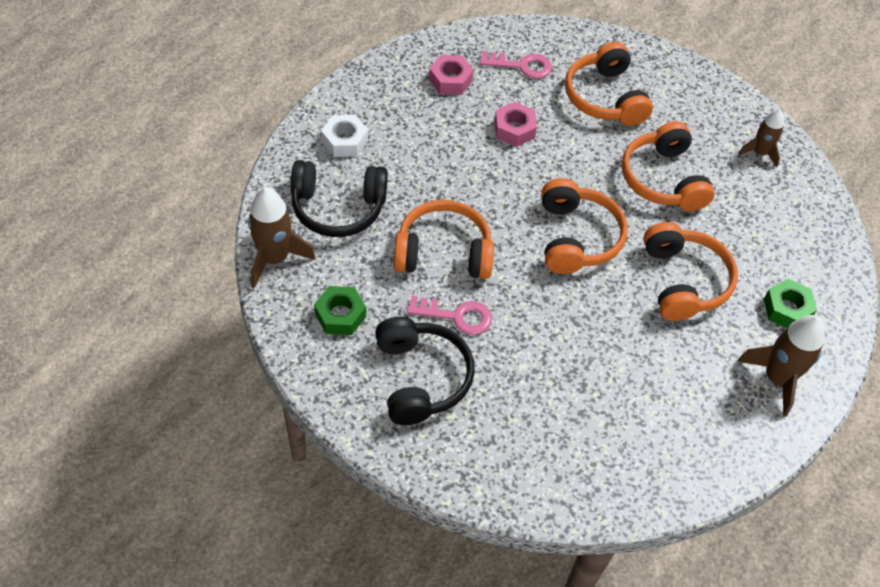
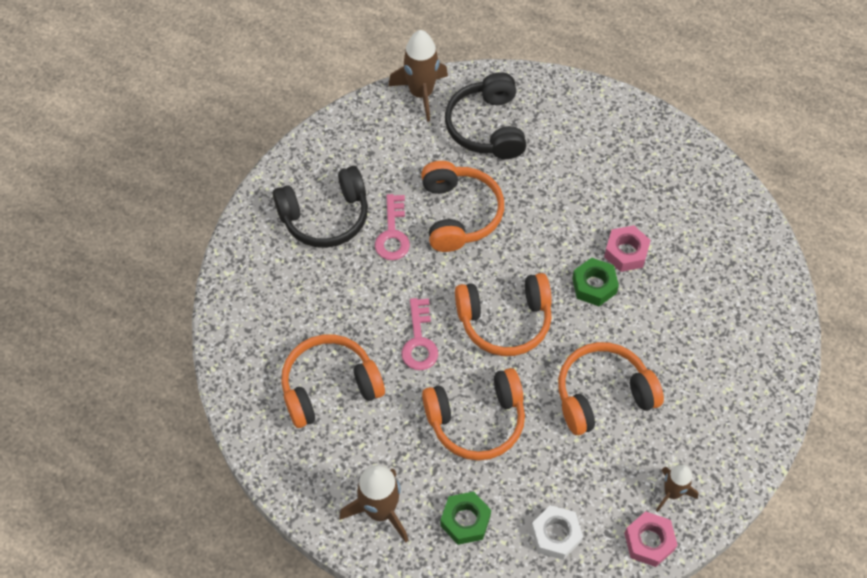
camera: 85 degrees right, 5 degrees up
(340, 315) = (375, 149): green nut -> green nut (594, 286)
(344, 141) = (565, 118): white nut -> white nut (556, 535)
(450, 80) = (672, 189): pink nut -> pink nut (649, 541)
(521, 66) = (717, 249): pink key -> pink key (419, 341)
(604, 97) = (699, 331): orange headphones -> orange headphones (329, 386)

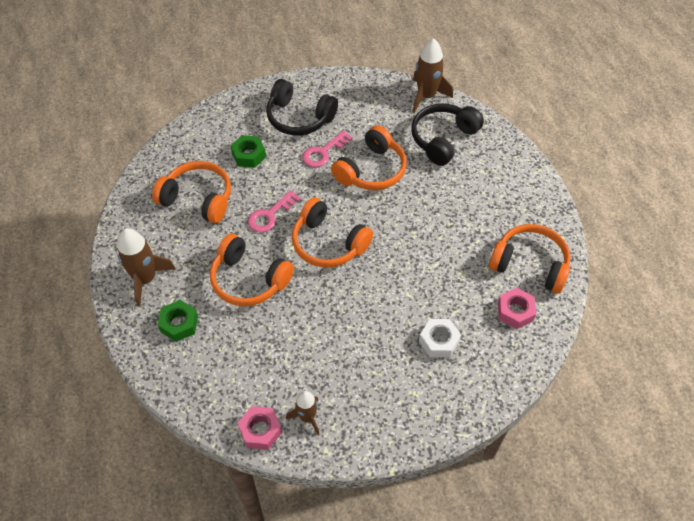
camera: 45 degrees right, 5 degrees down
(556, 535) = (215, 376): white nut -> white nut (439, 341)
(594, 286) = (402, 267): green nut -> green nut (249, 155)
(602, 394) = (334, 328): orange headphones -> orange headphones (530, 264)
(626, 252) = (444, 266): pink nut -> pink nut (515, 311)

